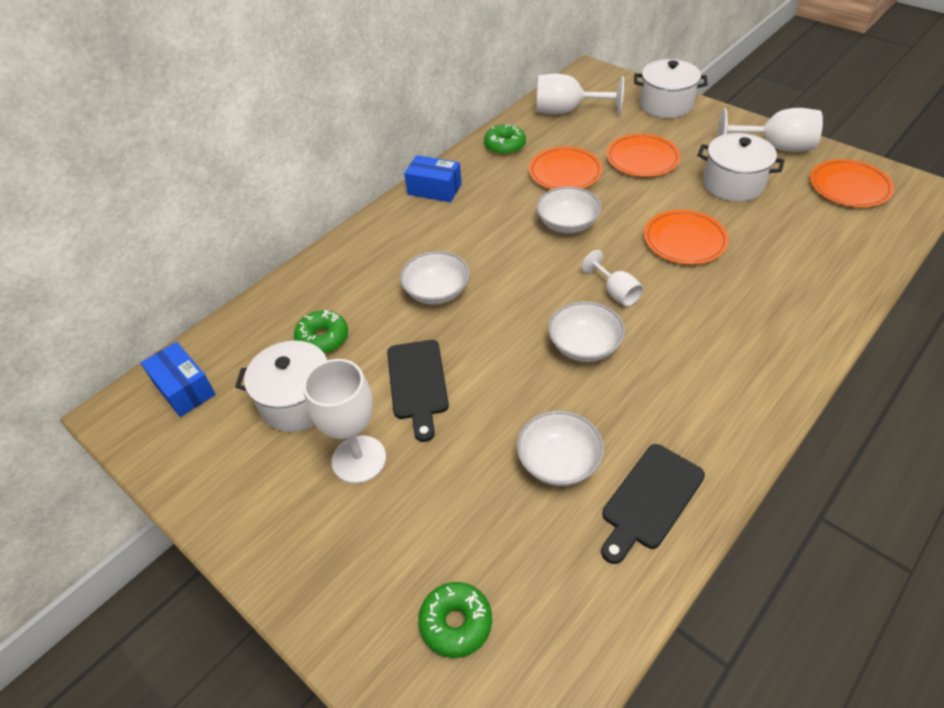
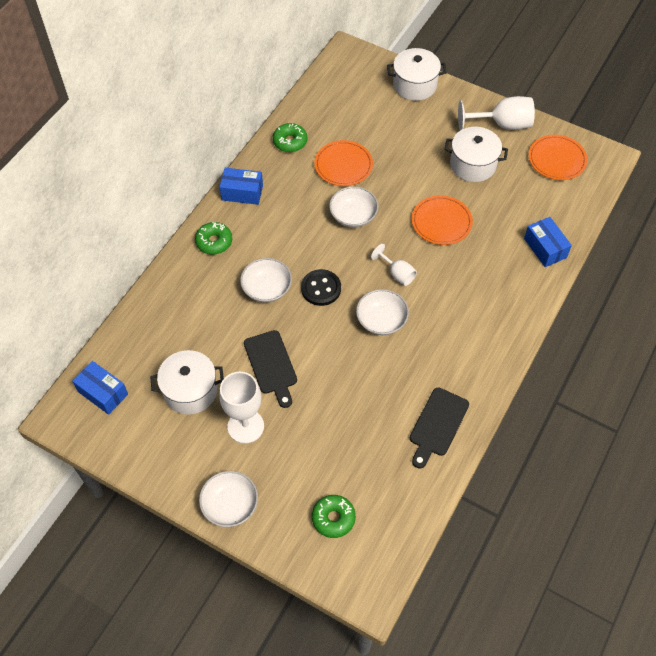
camera: 15 degrees left, 10 degrees up
(323, 338) = (192, 339): green donut -> green donut (214, 242)
(508, 299) = (321, 288): none -> black button
(558, 461) = (377, 408): white bowl -> white bowl (230, 505)
(567, 111) = (335, 99): white goblet -> none
(642, 159) = (402, 146): orange plate -> none
(832, 283) = (545, 248): none -> blue box

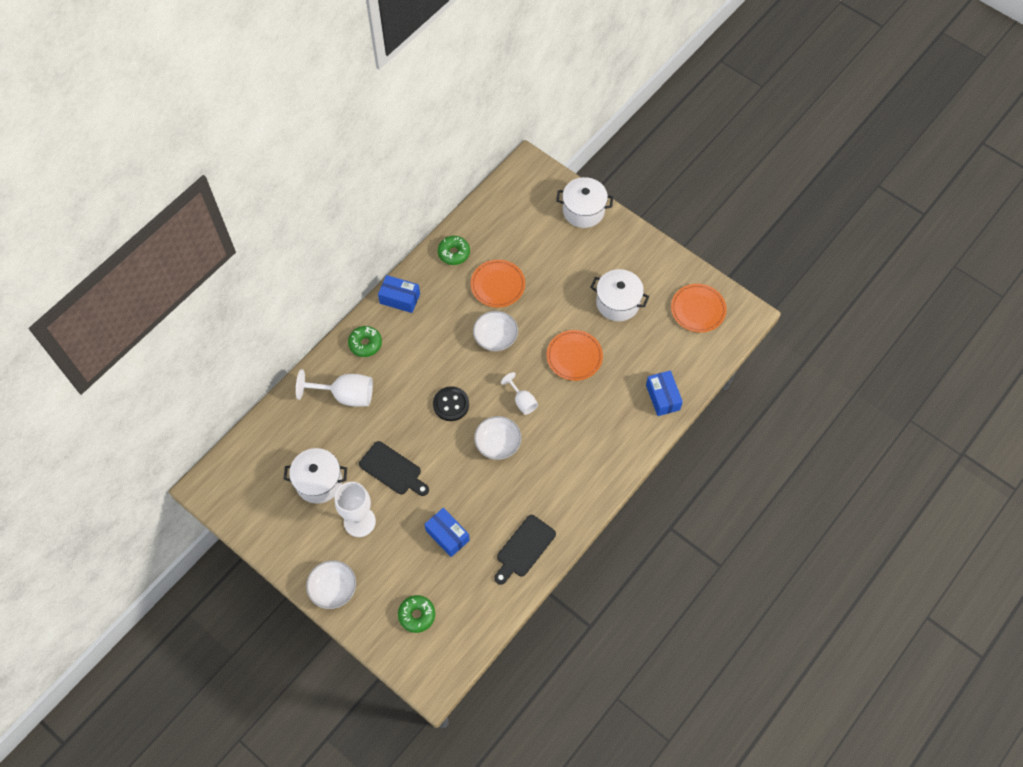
camera: 10 degrees right, 5 degrees up
(103, 393) = (244, 471): blue box -> blue box (447, 535)
(267, 288) = (403, 397): white bowl -> none
(271, 365) = (392, 469): black cutting board -> black cutting board turned 45 degrees counterclockwise
(502, 124) = (656, 265): white goblet -> white goblet (345, 395)

